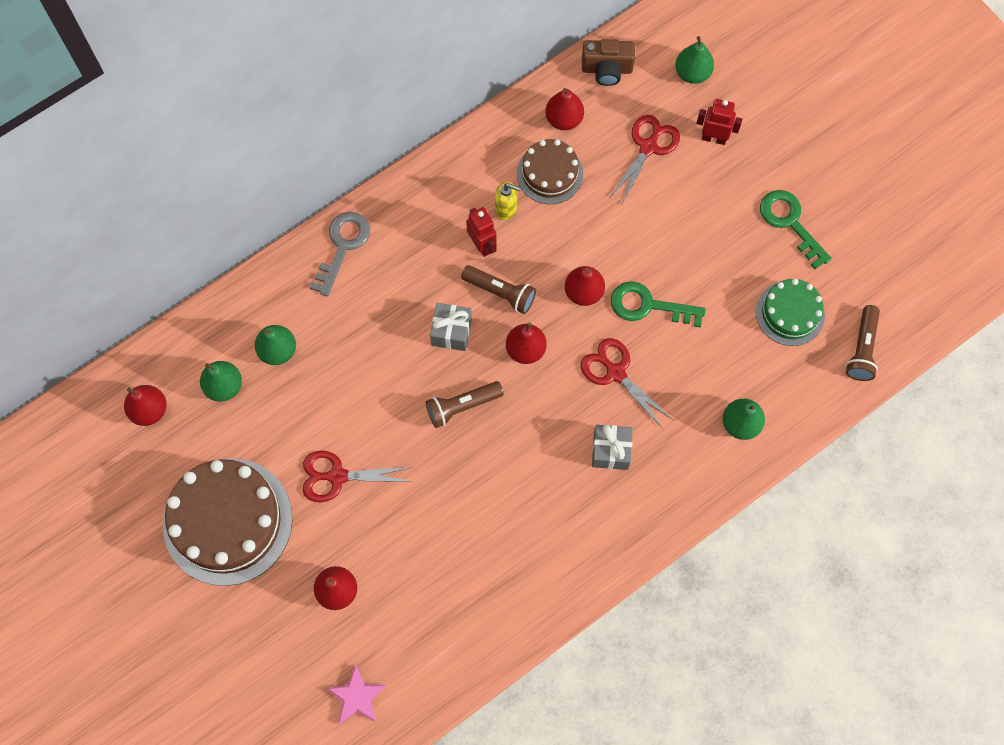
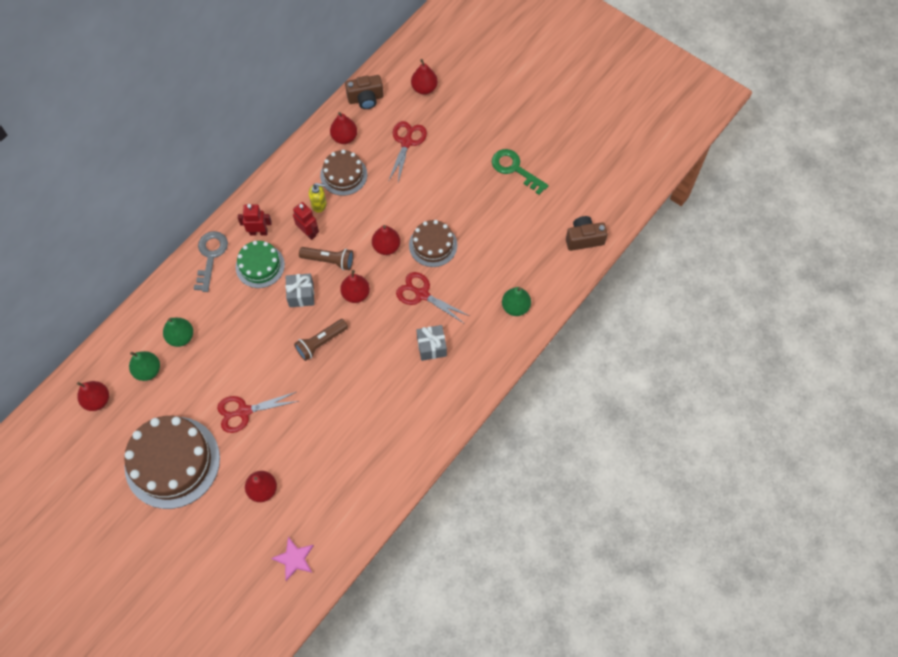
camera: 15 degrees left, 5 degrees down
(648, 306) = (433, 245): green key -> brown cake
(692, 73) = (424, 88): green pear -> red pear
(714, 138) = (449, 126): red robot -> red robot (258, 232)
(790, 313) = (530, 227): green cake -> green cake (260, 266)
(862, 349) = (584, 239): brown flashlight -> brown camera

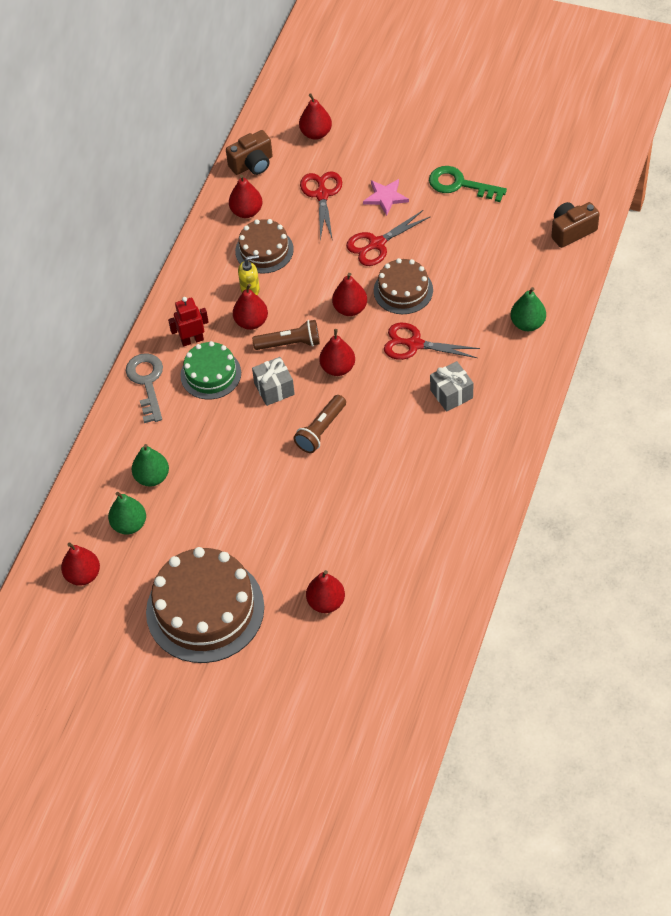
camera: 15 degrees left, 10 degrees down
(244, 411) = (265, 530): red scissors -> red scissors (377, 244)
(294, 559) = (397, 660): pink star -> pink star (385, 197)
(308, 232) = (251, 322): red robot -> red pear

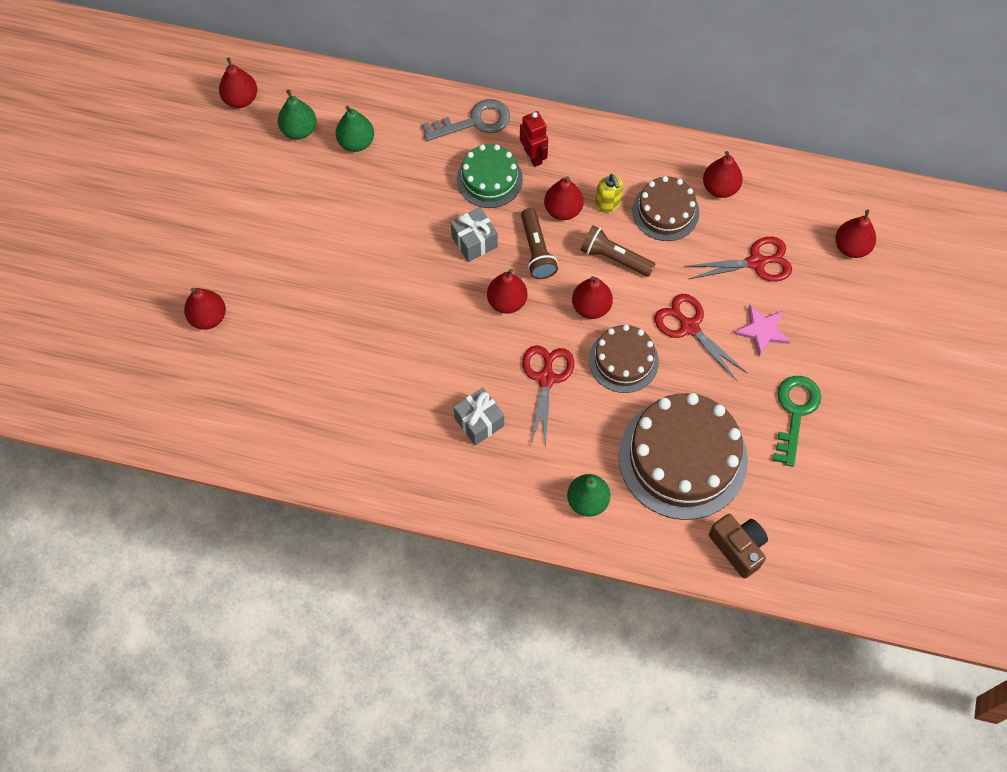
camera: 80 degrees right, 10 degrees up
(205, 609) = (201, 208): brown cake -> brown cake (682, 458)
(252, 164) = (792, 186): brown camera -> none
(321, 430) = (422, 292): brown flashlight -> brown flashlight (614, 258)

